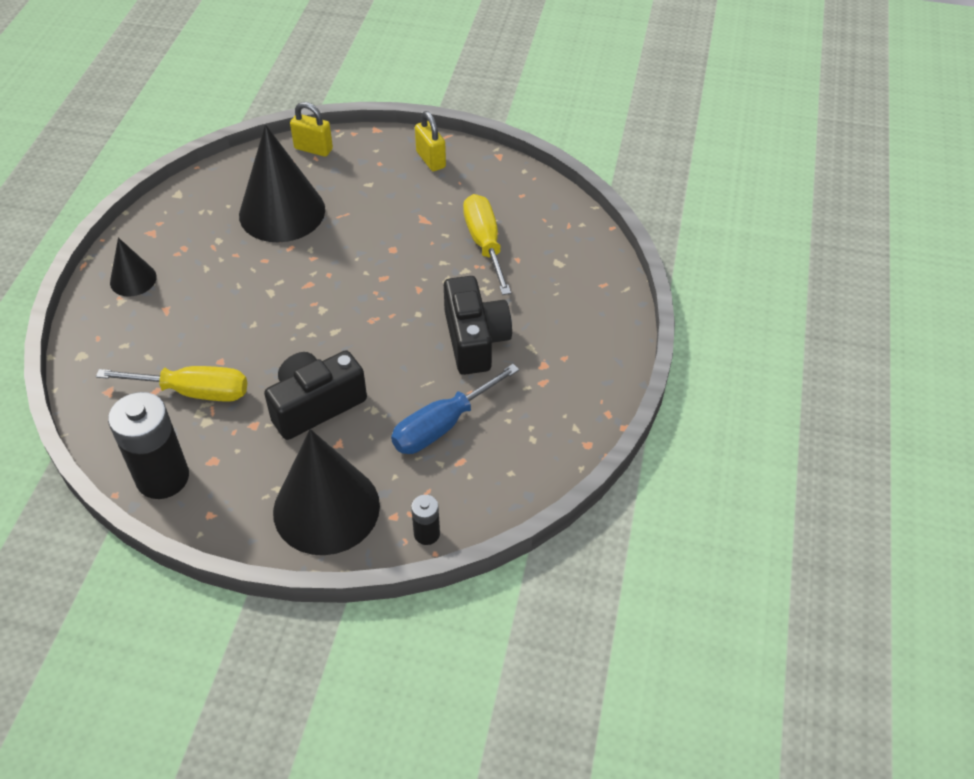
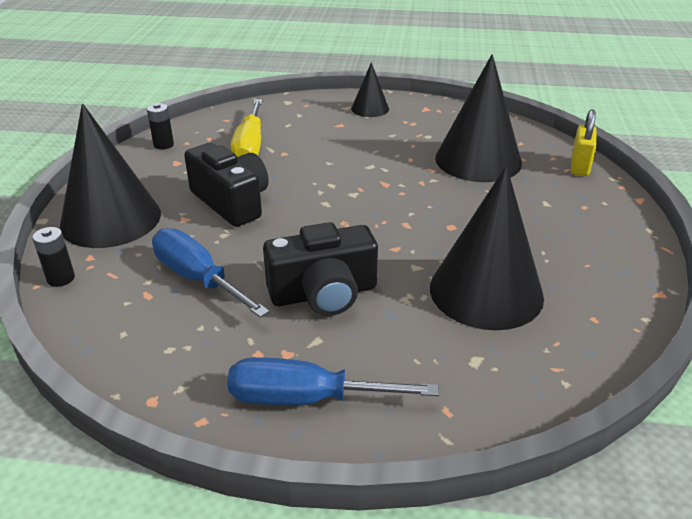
camera: 85 degrees right, 15 degrees down
(162, 477) = (163, 145): black battery -> black battery, size x0.48
(431, 160) = (613, 240): yellow padlock -> none
(485, 244) = (486, 291): yellow screwdriver -> black cone
(590, 355) = (306, 398): none -> blue screwdriver

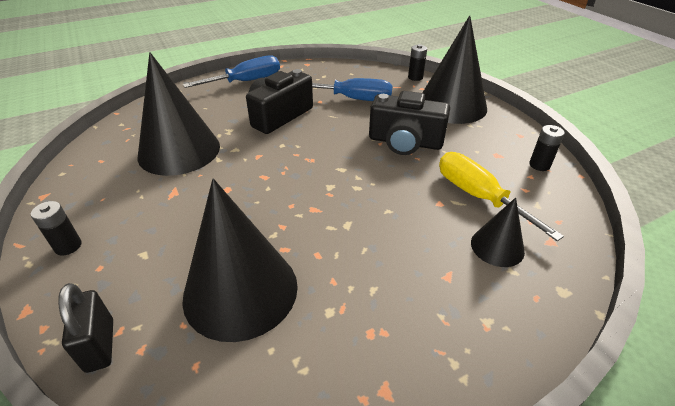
camera: 145 degrees right, 5 degrees up
(370, 108) = (456, 337): black cone -> black cone (497, 247)
(579, 166) = (100, 345): yellow padlock -> black padlock
(615, 230) = (68, 246): none -> black battery

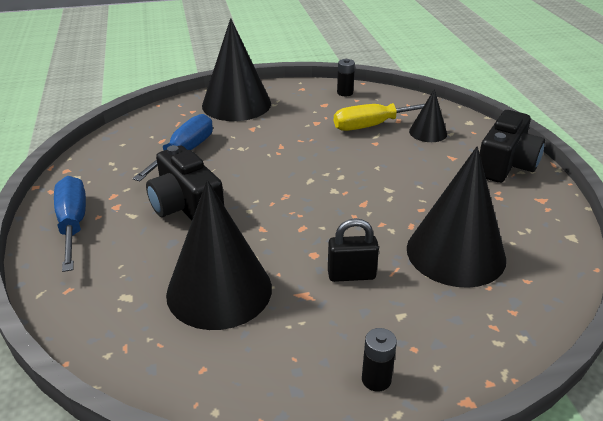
camera: 75 degrees left, 5 degrees down
(100, 345) = (509, 337): black padlock -> black padlock (351, 275)
(405, 142) = (284, 140): black camera -> black camera (505, 164)
(415, 77) = (167, 109): black battery -> none

